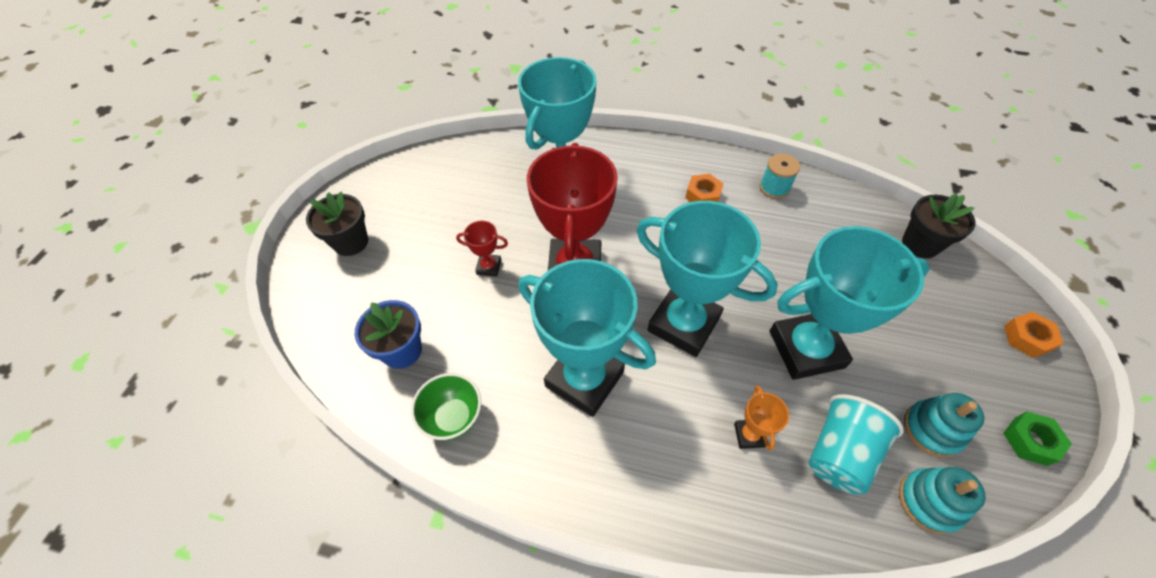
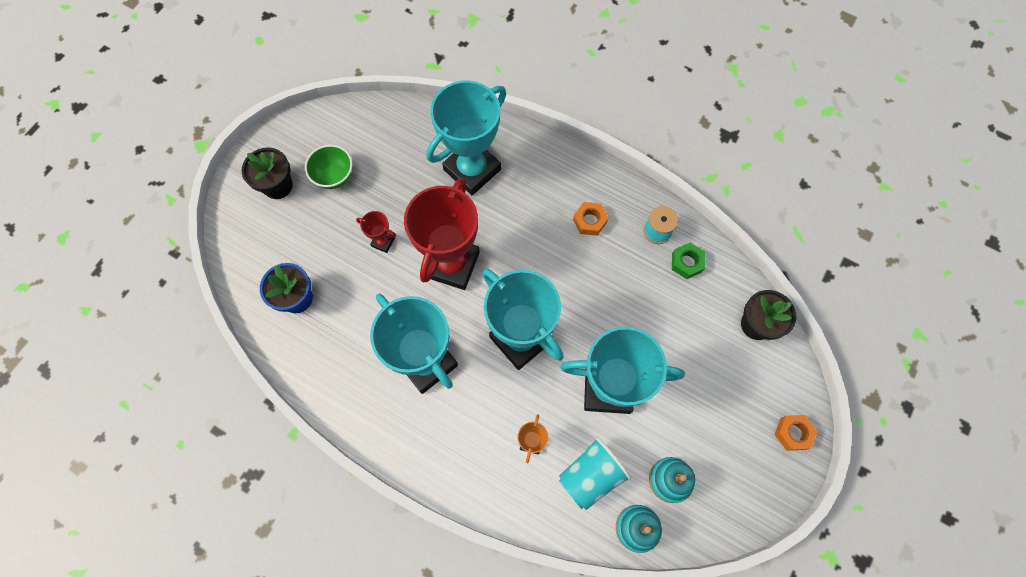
camera: 15 degrees right, 15 degrees up
(453, 417) = (321, 363): green bowl -> green bowl (334, 177)
(1030, 441) = (740, 510): green nut -> green nut (686, 262)

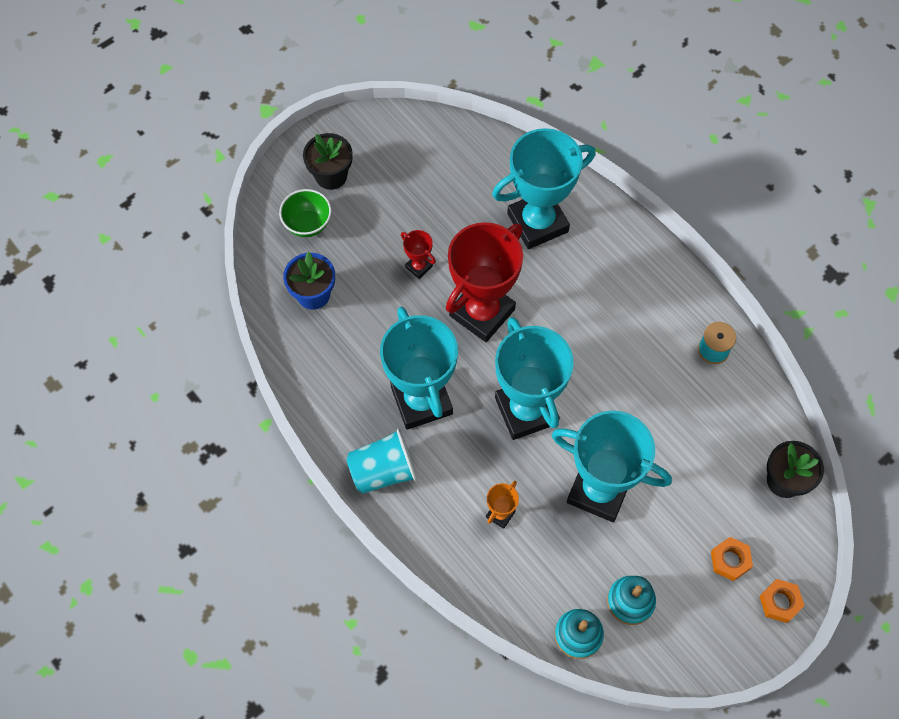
camera: 20 degrees right, 5 degrees down
(334, 177) = (391, 185): green bowl -> green bowl (308, 224)
(589, 221) = (644, 315): orange nut -> orange nut (730, 560)
(591, 475) = (549, 568): turquoise cup -> turquoise cup (383, 471)
(686, 262) = (733, 392): green nut -> none

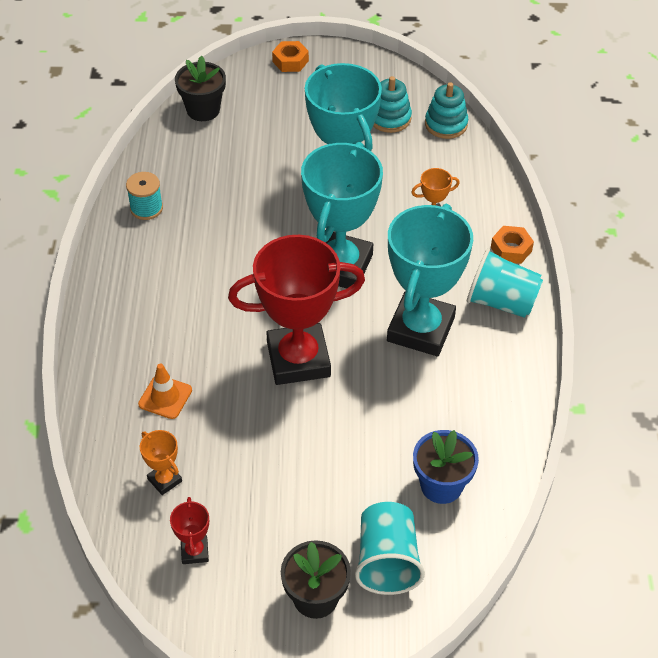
camera: 140 degrees left, 15 degrees down
(308, 224) = (387, 561): green bowl -> turquoise cup
(419, 267) = (315, 438): red trophy -> red trophy (194, 551)
(481, 175) = (164, 480): none -> orange trophy
(537, 223) = (165, 397): turquoise trophy -> orange traffic cone
(730, 560) = (296, 97): orange nut -> orange nut (511, 249)

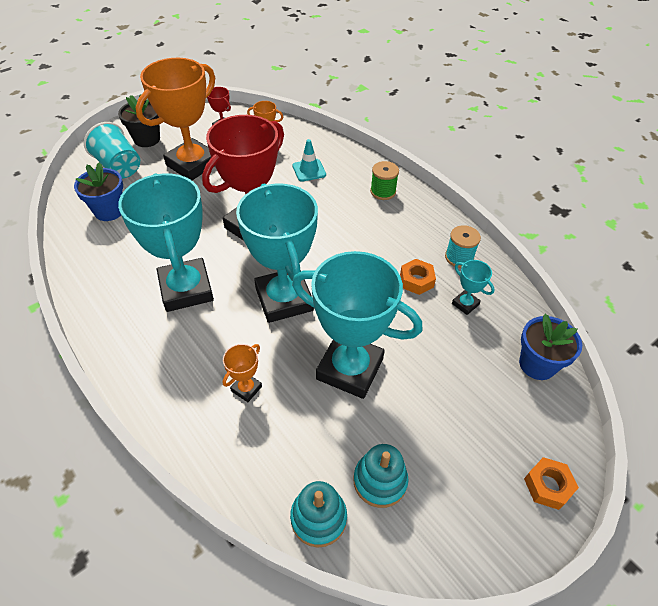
camera: 140 degrees right, 0 degrees up
(122, 316) = (383, 191): none -> green spool
(165, 397) = (309, 170): orange traffic cone -> turquoise traffic cone
(196, 173) = (465, 304): none -> turquoise trophy
(203, 110) = (537, 364): black flower pot -> blue flower pot
(291, 501) = (192, 164): none -> orange trophy
(501, 302) = (135, 346): turquoise cup -> none
(511, 249) = (154, 402): orange nut -> orange nut (416, 280)

